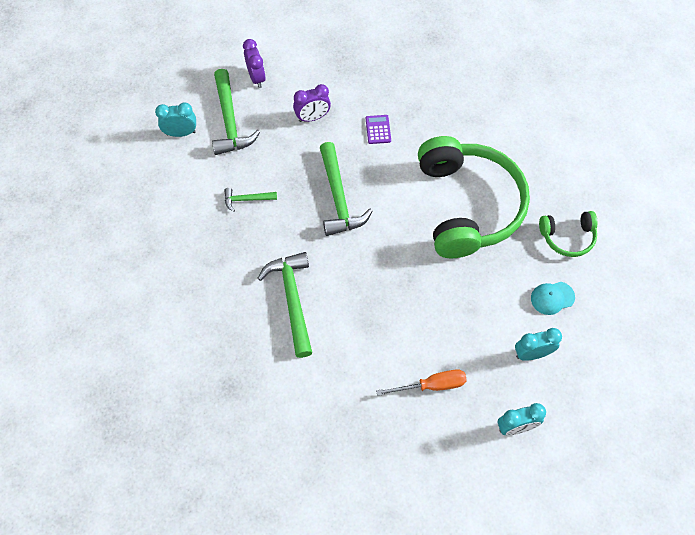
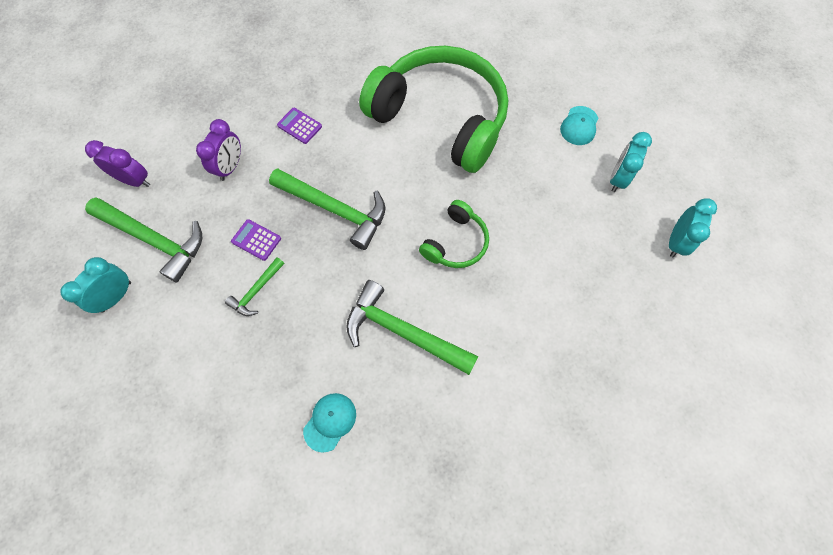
camera: 50 degrees left, 5 degrees up
(204, 302) = (330, 421): none -> turquoise cap
(278, 172) = (256, 240): none -> purple calculator
(432, 385) = (588, 277): orange screwdriver -> none
(567, 237) = (534, 74): green headphones -> green headphones (455, 242)

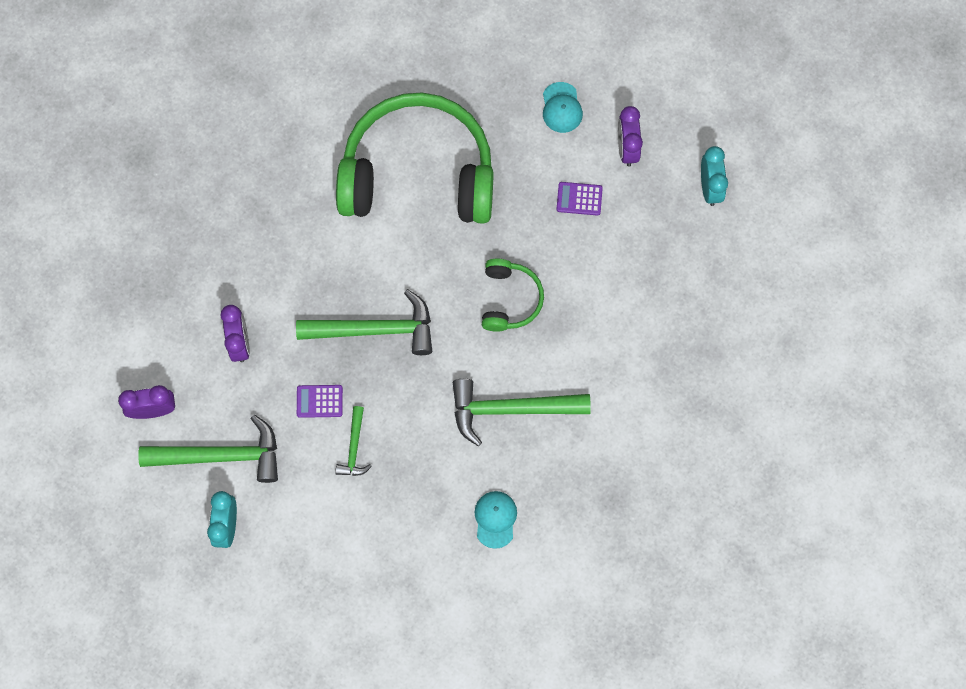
camera: 30 degrees left, 5 degrees up
(299, 126) = (278, 260): purple calculator -> purple calculator (579, 199)
(618, 178) = (627, 148): turquoise clock -> purple clock

